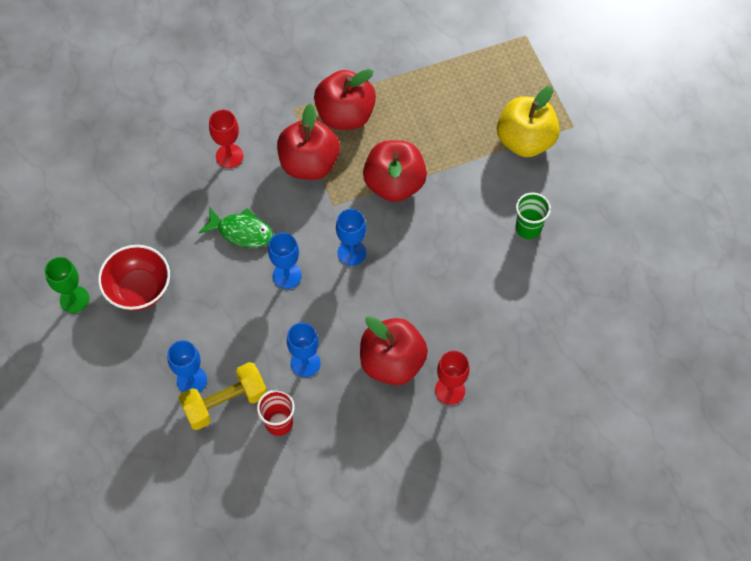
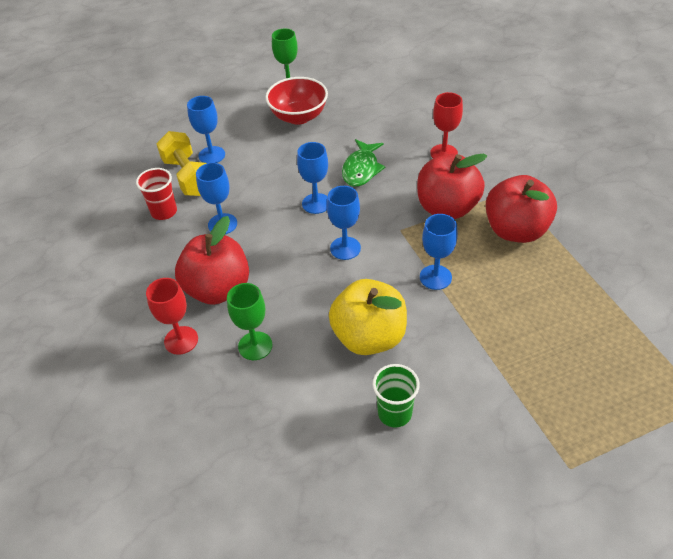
camera: 90 degrees right, 15 degrees down
(394, 184) = (435, 277): red apple -> blue goblet
(459, 328) = (255, 346): none -> green goblet
(525, 141) = (528, 406): yellow apple -> yellow apple (369, 337)

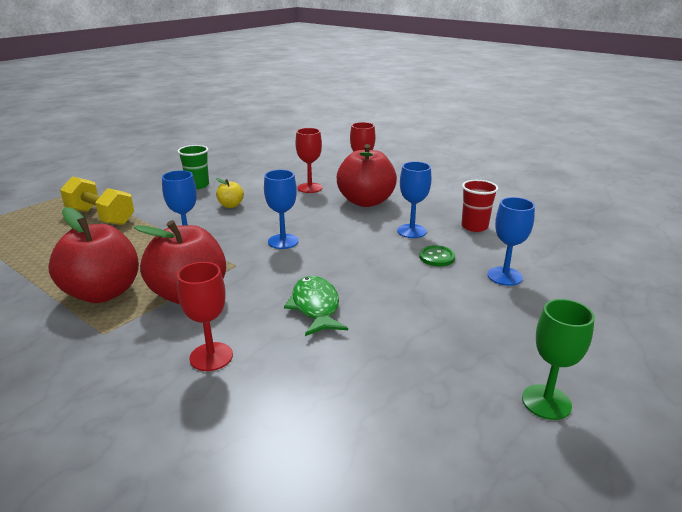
camera: 150 degrees right, 20 degrees down
(188, 177) = (496, 253): yellow dumbbell -> yellow dumbbell (101, 217)
(236, 187) = (437, 257): none -> green button
(255, 346) = (310, 188): green goblet -> red goblet
(298, 117) = (464, 350): red bowl -> none
(316, 203) = (340, 264): blue goblet -> none
(369, 337) = (231, 205): yellow apple -> yellow apple, size x0.46

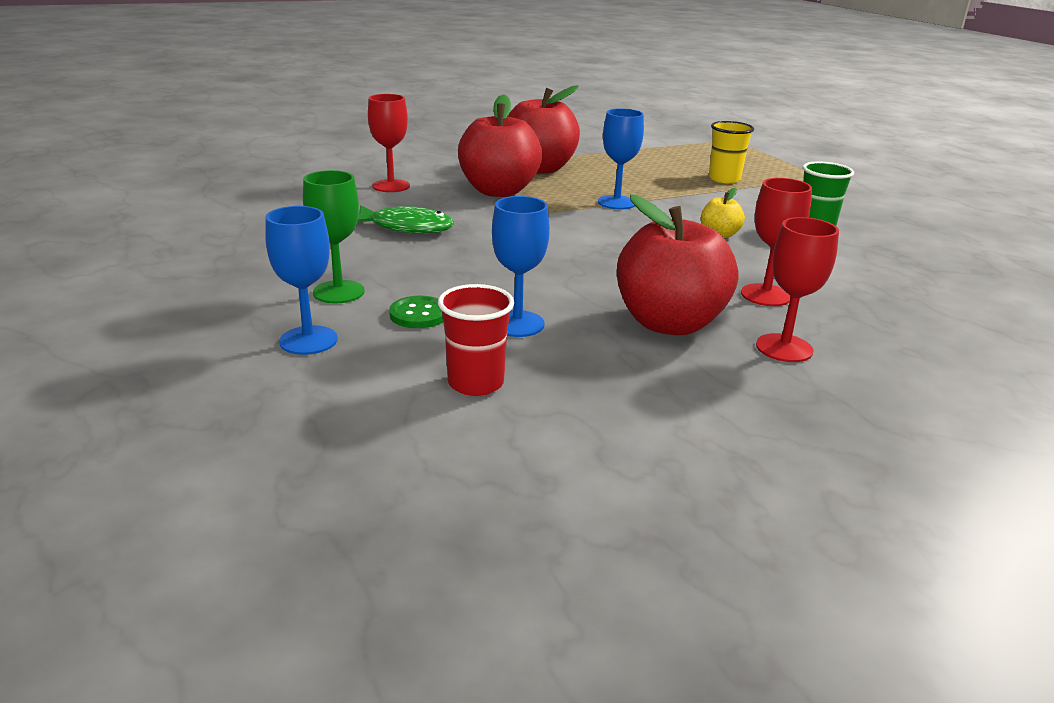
camera: 115 degrees right, 0 degrees up
(101, 217) = (724, 179): yellow dumbbell -> yellow cup
(283, 241) = (572, 241): blue goblet -> none
(546, 402) = (123, 272): green goblet -> green goblet (338, 292)

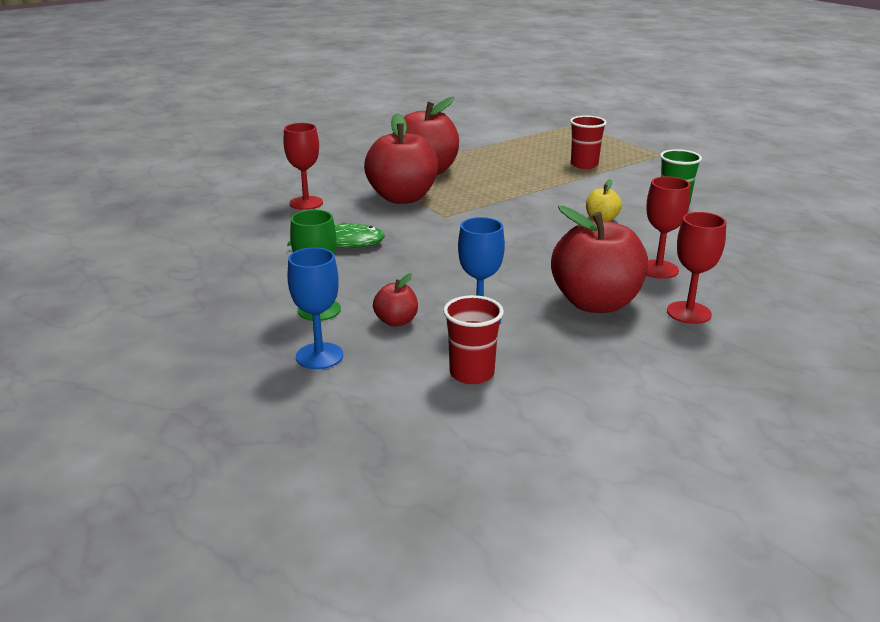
camera: 10 degrees left, 0 degrees up
(419, 314) = (396, 321): green button -> red apple
(616, 202) = (506, 198): blue goblet -> none
(724, 179) = (584, 165): yellow cup -> red cup

